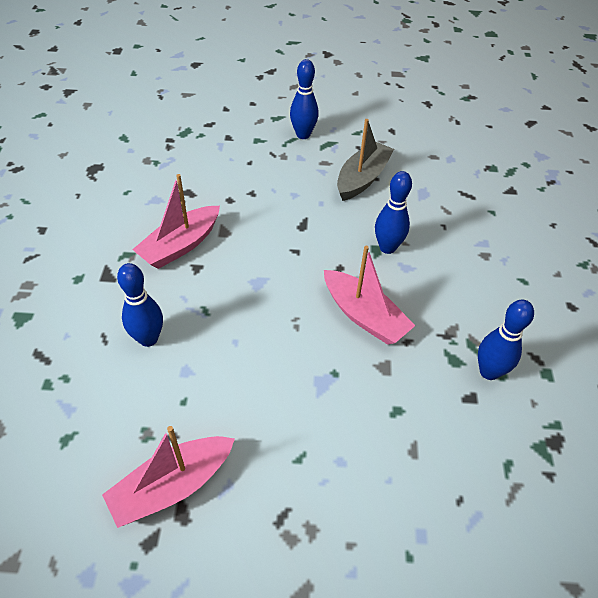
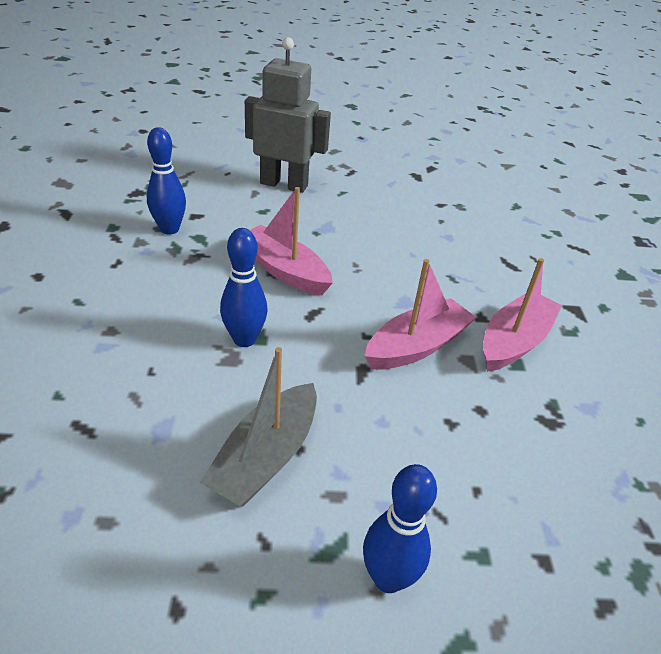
camera: 175 degrees right, 10 degrees down
(148, 339) = (494, 257): blue bowling pin -> none
(172, 486) = (428, 185): pink boat -> pink boat (417, 346)
(378, 473) = (284, 184): none -> grey robot

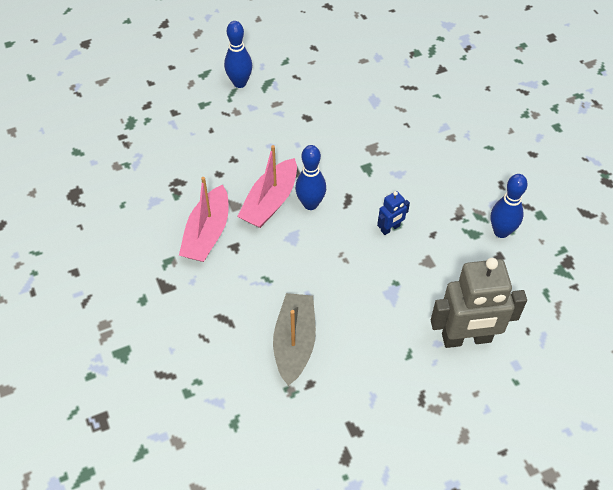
camera: 160 degrees right, 15 degrees up
(244, 339) = (374, 163): blue bowling pin -> blue bowling pin (310, 204)
(266, 457) = (317, 107): grey boat -> grey boat (294, 343)
(284, 270) = (390, 228): pink boat -> blue robot

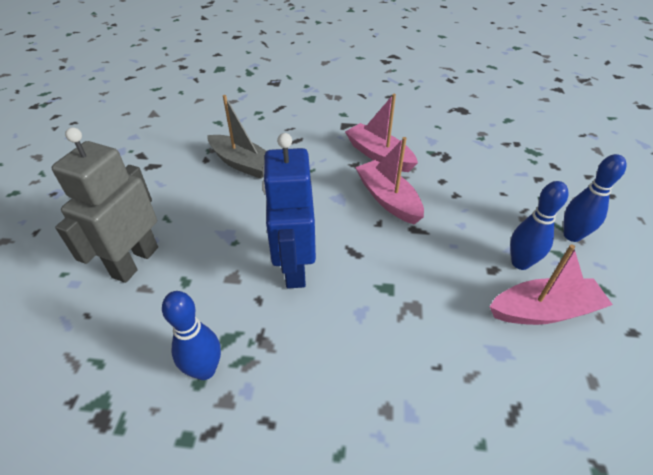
camera: 120 degrees right, 10 degrees down
(310, 204) = (367, 223): blue bowling pin -> blue bowling pin (520, 263)
(326, 86) = (544, 311): none -> pink boat
(390, 228) = (294, 268): blue robot -> blue robot, size x2.20

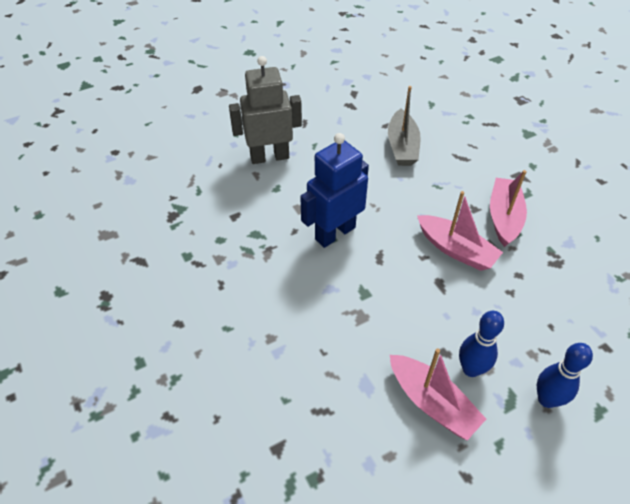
camera: 55 degrees right, 5 degrees up
(205, 370) = (229, 237): blue bowling pin -> none
(388, 199) = (456, 250): pink boat -> pink boat turned 105 degrees clockwise

